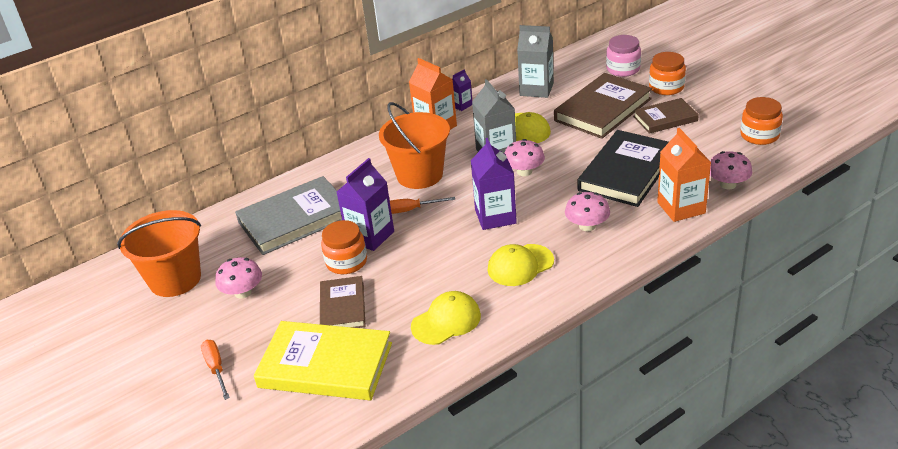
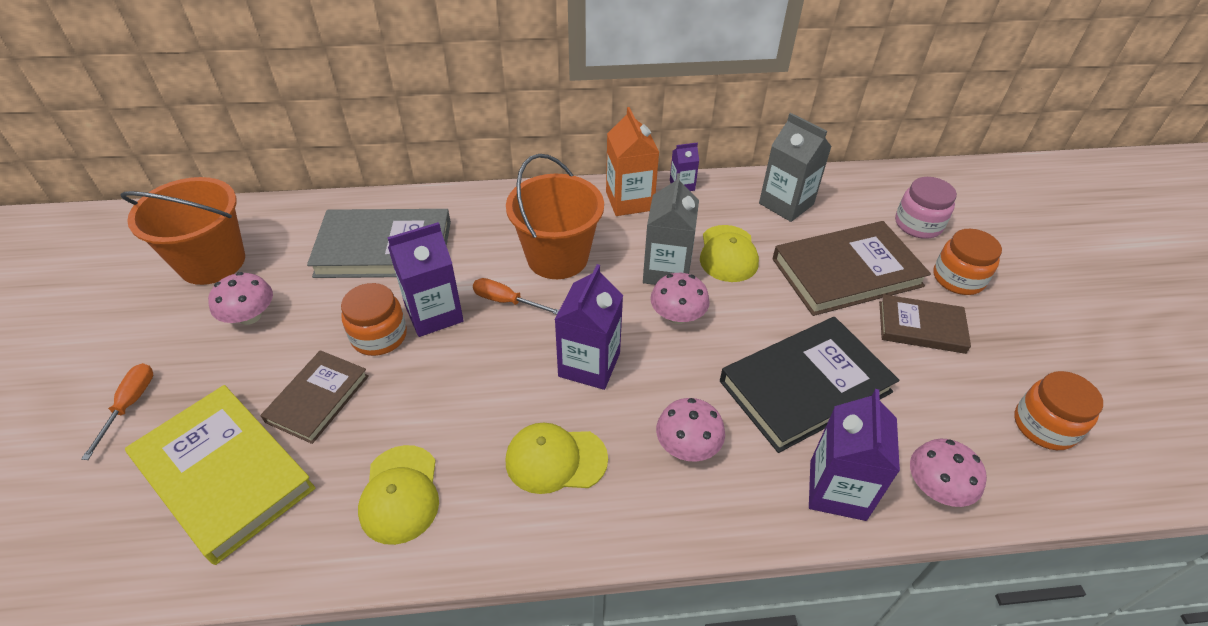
camera: 25 degrees right, 10 degrees up
(446, 321) = (400, 494): yellow cap -> yellow cap turned 90 degrees clockwise
(681, 208) = (837, 490): orange carton -> purple carton

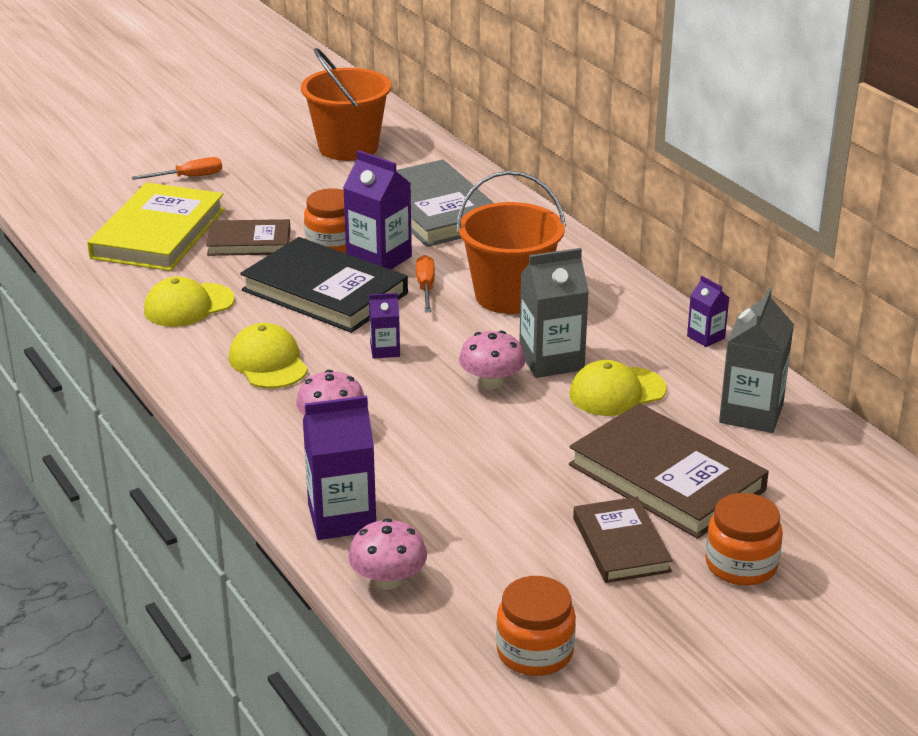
camera: 65 degrees right, 15 degrees down
(250, 316) = (306, 185): pink mushroom -> none
(589, 365) = (385, 350): purple carton -> purple carton, size x0.53
(629, 201) = (641, 312): orange carton -> none
(805, 386) = (459, 478): black book -> black book (324, 292)
(918, 224) = (821, 520): pink jar -> none

